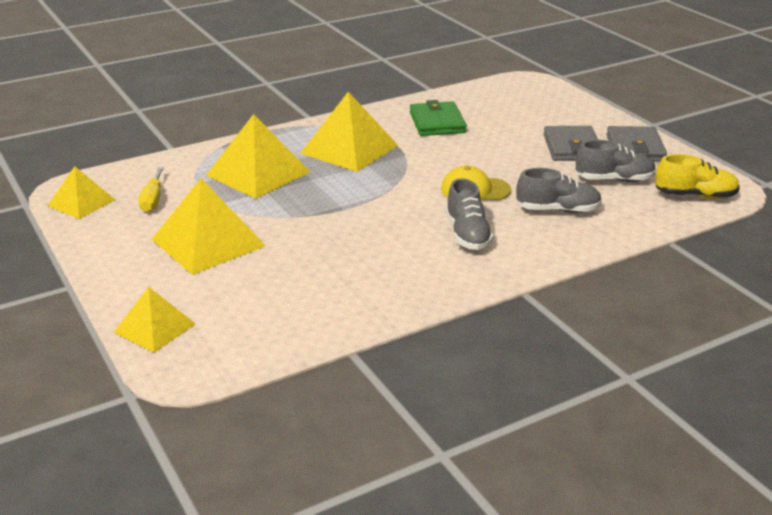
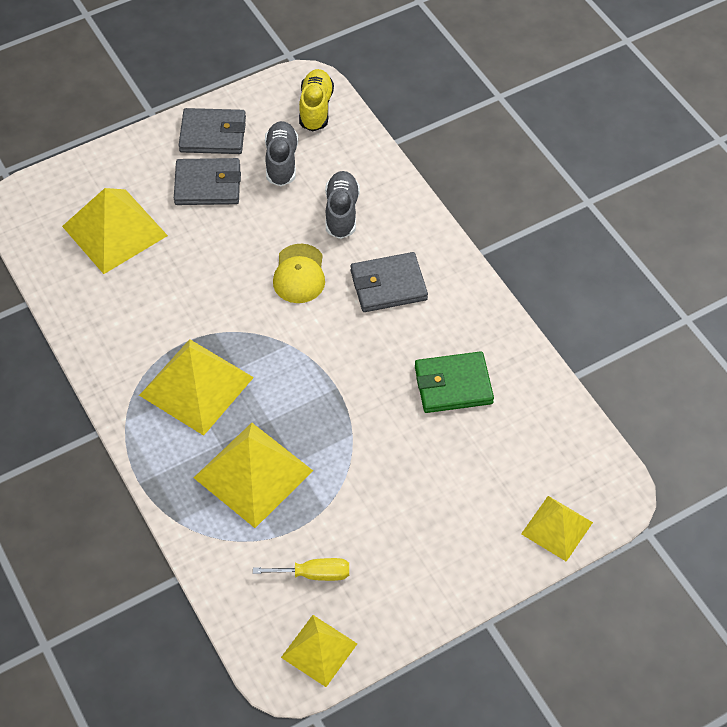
camera: 90 degrees left, 25 degrees up
(208, 242) = (406, 504): yellow pyramid -> yellow pyramid (114, 230)
(437, 123) = (132, 300): green wallet -> green wallet (453, 385)
(467, 235) = (388, 285): grey shoe -> grey wallet

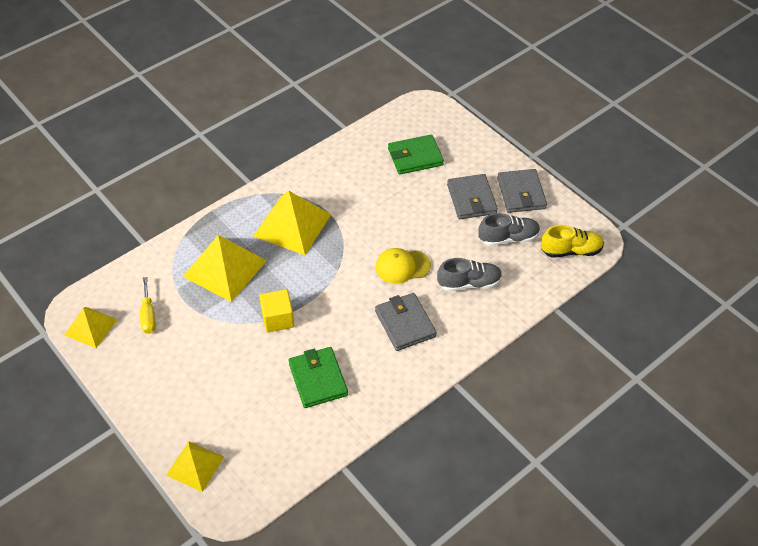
camera: 80 degrees right, 5 degrees down
(114, 230) = (415, 157): yellow pyramid -> green wallet
(353, 419) = (278, 319): none -> yellow cube

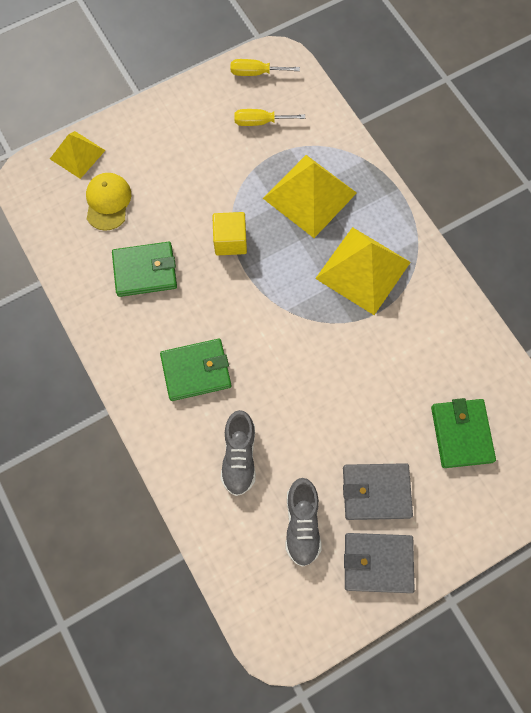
camera: 100 degrees right, 20 degrees up
(91, 327) = (256, 73): yellow pyramid -> yellow screwdriver
(402, 266) = (279, 383): yellow cap -> yellow cap (108, 202)
(405, 324) = (196, 371): grey wallet -> green wallet
(571, 251) = (267, 603): yellow shoe -> none

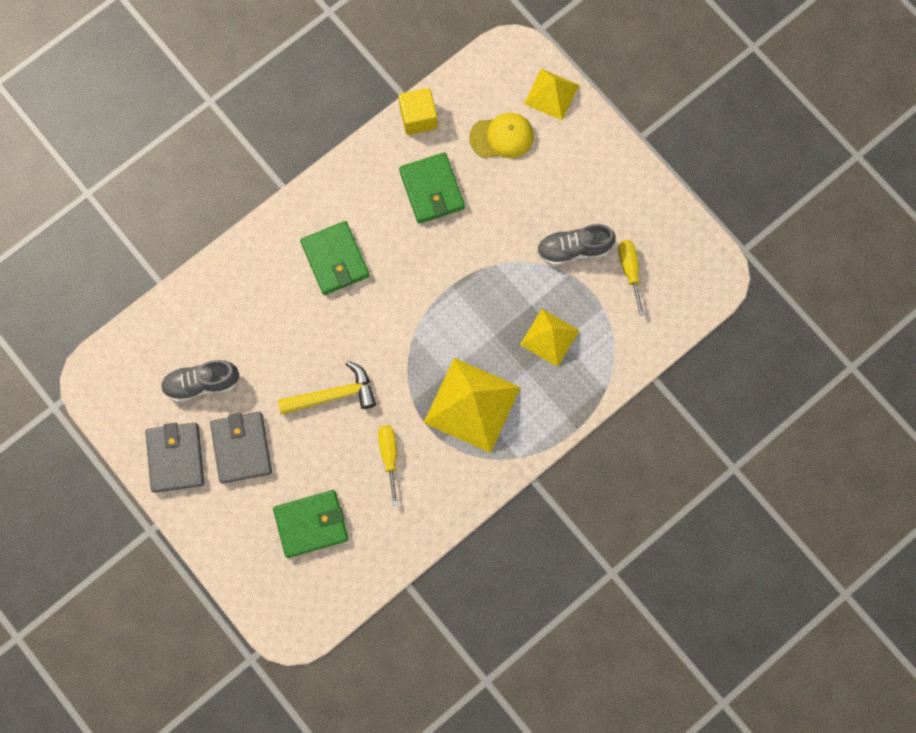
camera: 80 degrees right, 5 degrees up
(230, 241) = (480, 266): yellow cube -> yellow cube (418, 118)
(239, 456) = (257, 315): grey shoe -> grey shoe (573, 249)
(256, 73) = (692, 255): yellow screwdriver -> yellow screwdriver (389, 456)
(309, 195) = (549, 337): yellow pyramid -> yellow pyramid, size x0.60
(334, 393) = (333, 395): none -> yellow hammer

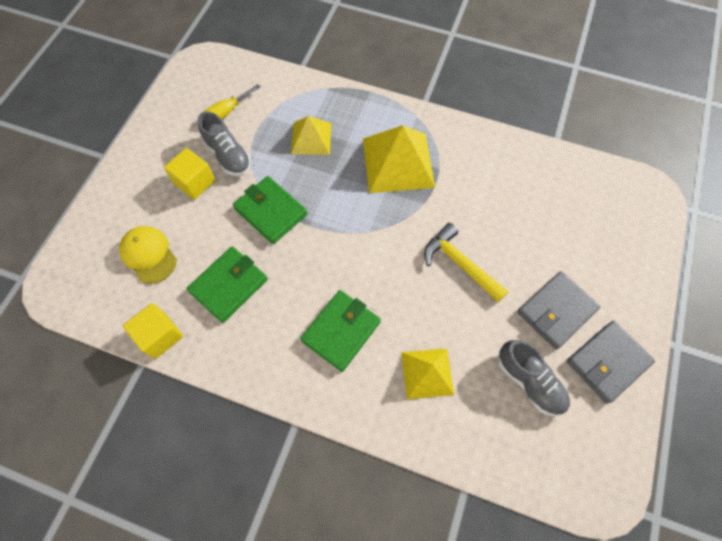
camera: 120 degrees left, 10 degrees down
(311, 524) = (570, 223): green wallet -> green wallet (271, 212)
(389, 456) = (477, 197): yellow screwdriver -> none
(551, 94) = (88, 236): yellow pyramid -> yellow pyramid (427, 373)
(559, 206) = (195, 182): none -> yellow cube

